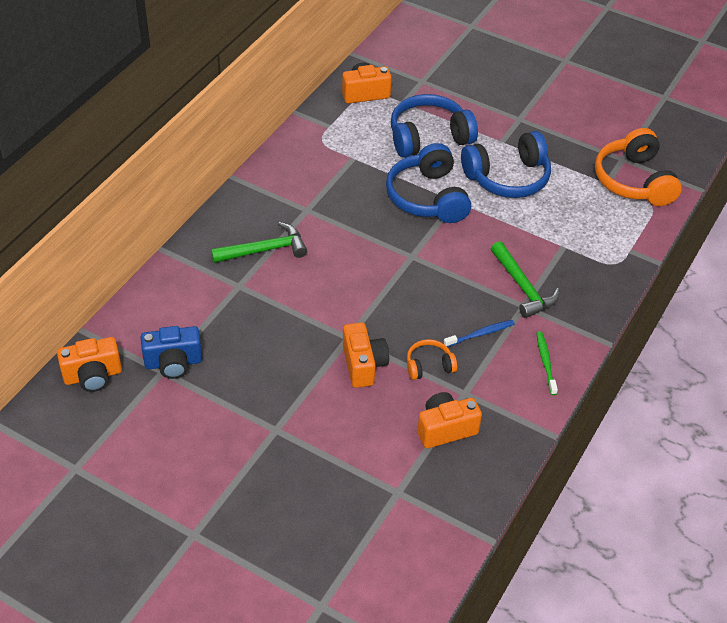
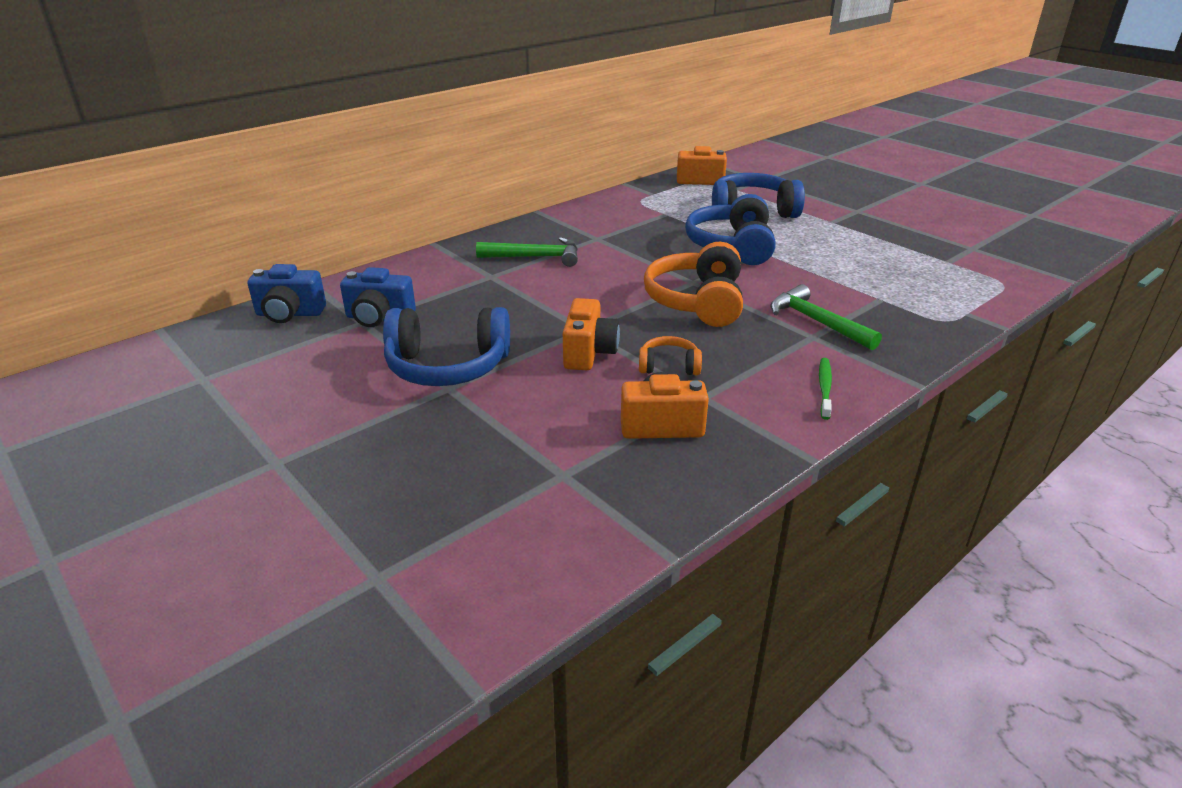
camera: 20 degrees right, 15 degrees down
(93, 376) = (290, 314): orange camera -> blue camera
(480, 334) = (747, 351): blue toothbrush -> none
(507, 177) = (829, 244): blue headphones -> blue headphones (448, 366)
(522, 287) = (817, 322): green hammer -> green hammer turned 150 degrees clockwise
(634, 181) = (983, 264): orange headphones -> orange headphones (697, 301)

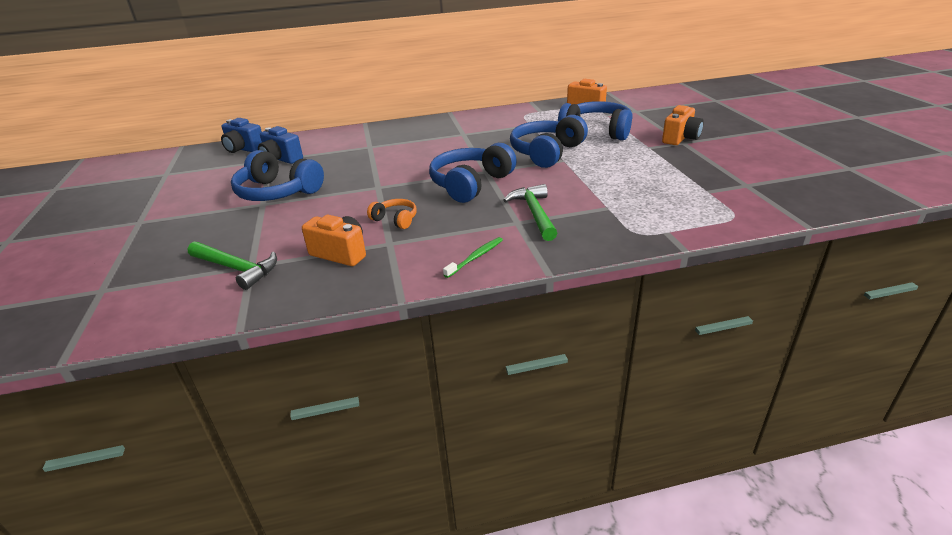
camera: 30 degrees right, 0 degrees up
(535, 257) = (410, 139): green hammer -> green hammer (236, 268)
(588, 353) = (360, 201): orange camera -> orange camera (680, 138)
(697, 301) = (471, 184): orange headphones -> blue headphones

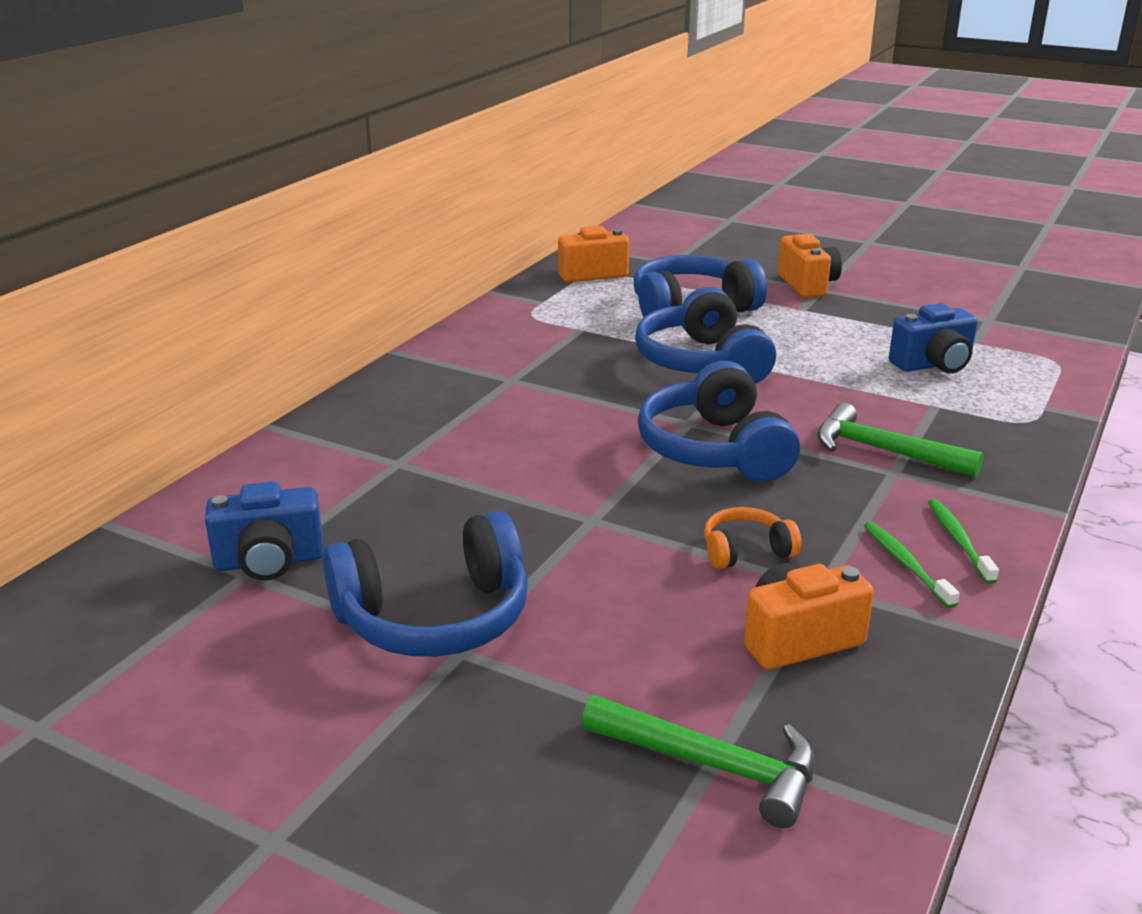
camera: 50 degrees left, 5 degrees down
(236, 268) = (712, 766): green hammer -> green hammer turned 45 degrees clockwise
(244, 149) = (112, 584): blue camera -> blue camera (933, 365)
(434, 253) = (906, 564): none -> green toothbrush

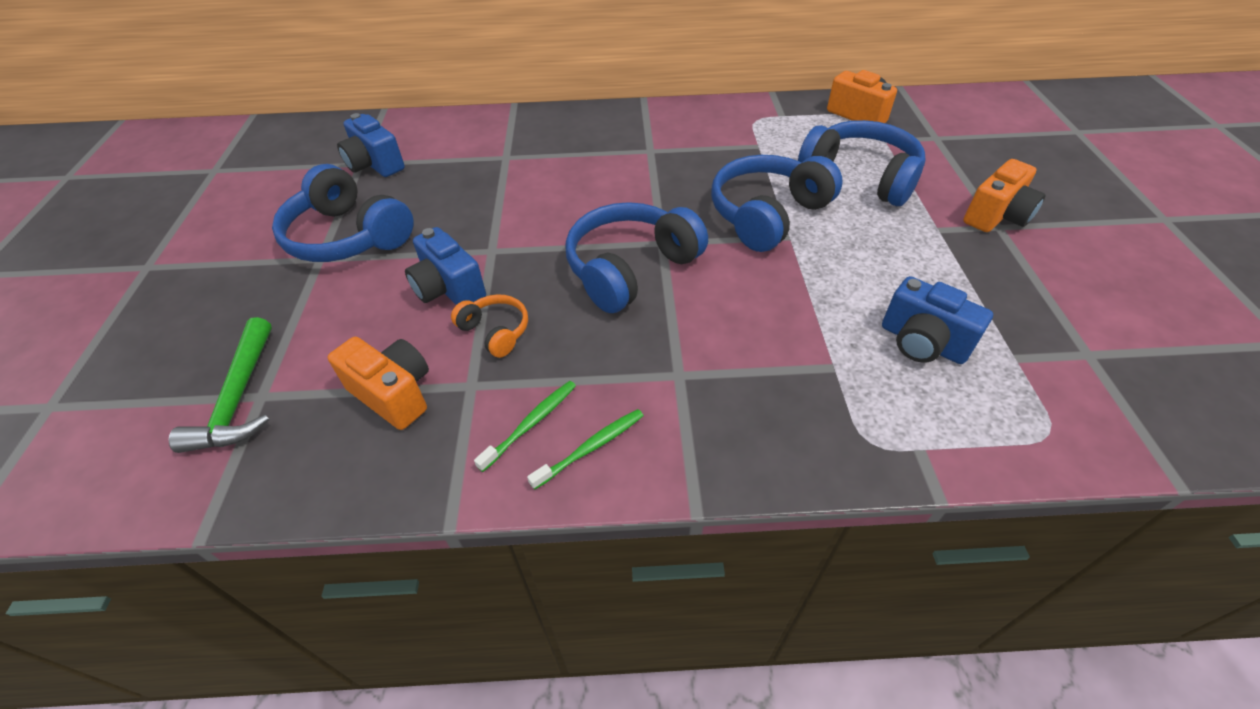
camera: 60 degrees right, 20 degrees up
(638, 564) = (449, 289): none -> blue camera
(884, 451) = (711, 358): green hammer -> none

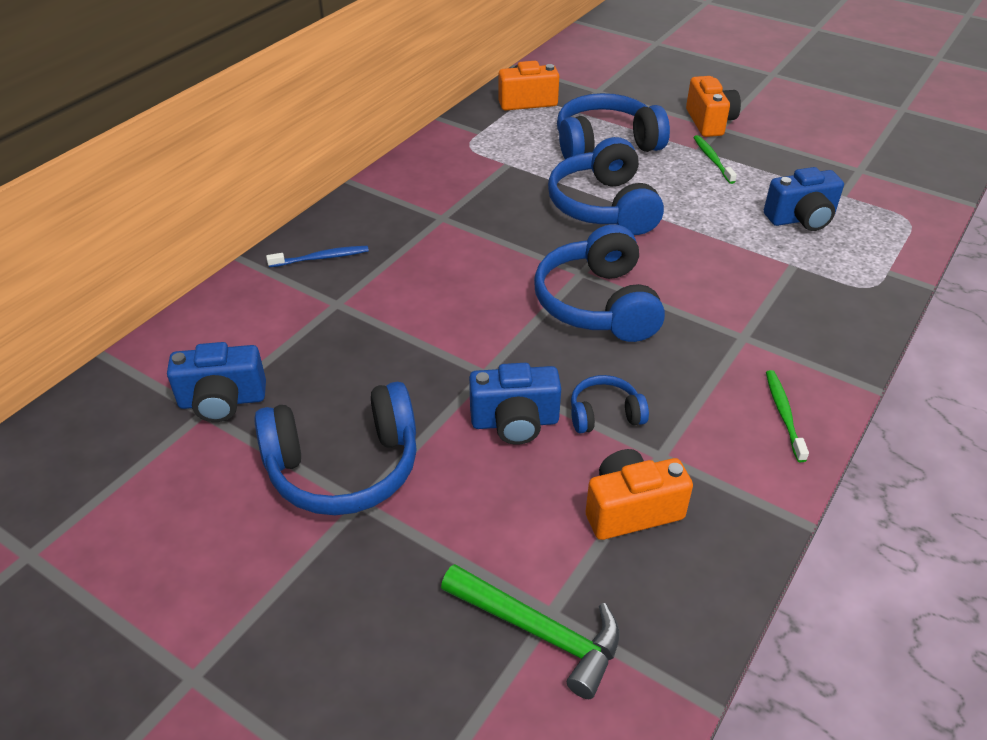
camera: 55 degrees left, 5 degrees down
(495, 331) = (605, 414): orange headphones -> blue headphones
(531, 423) = (734, 436): green toothbrush -> green toothbrush (712, 159)
(546, 129) = (321, 258): none -> blue toothbrush

